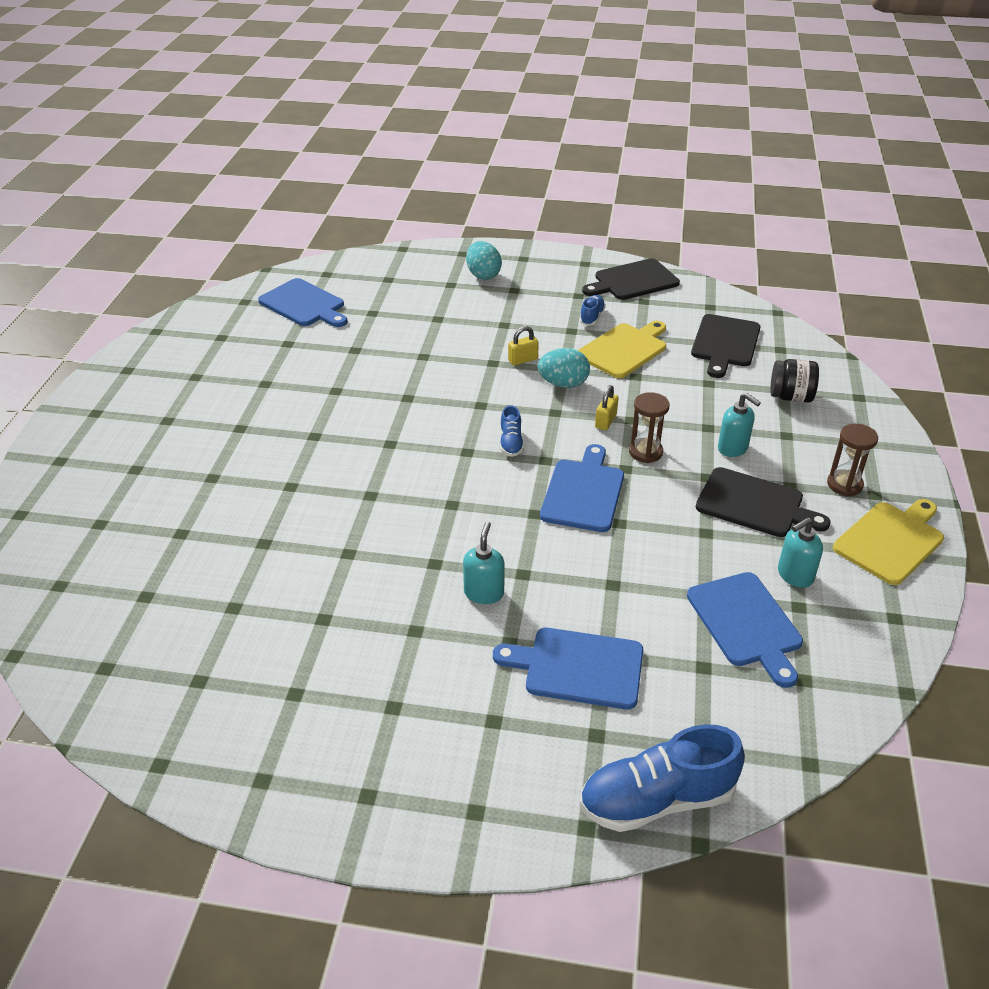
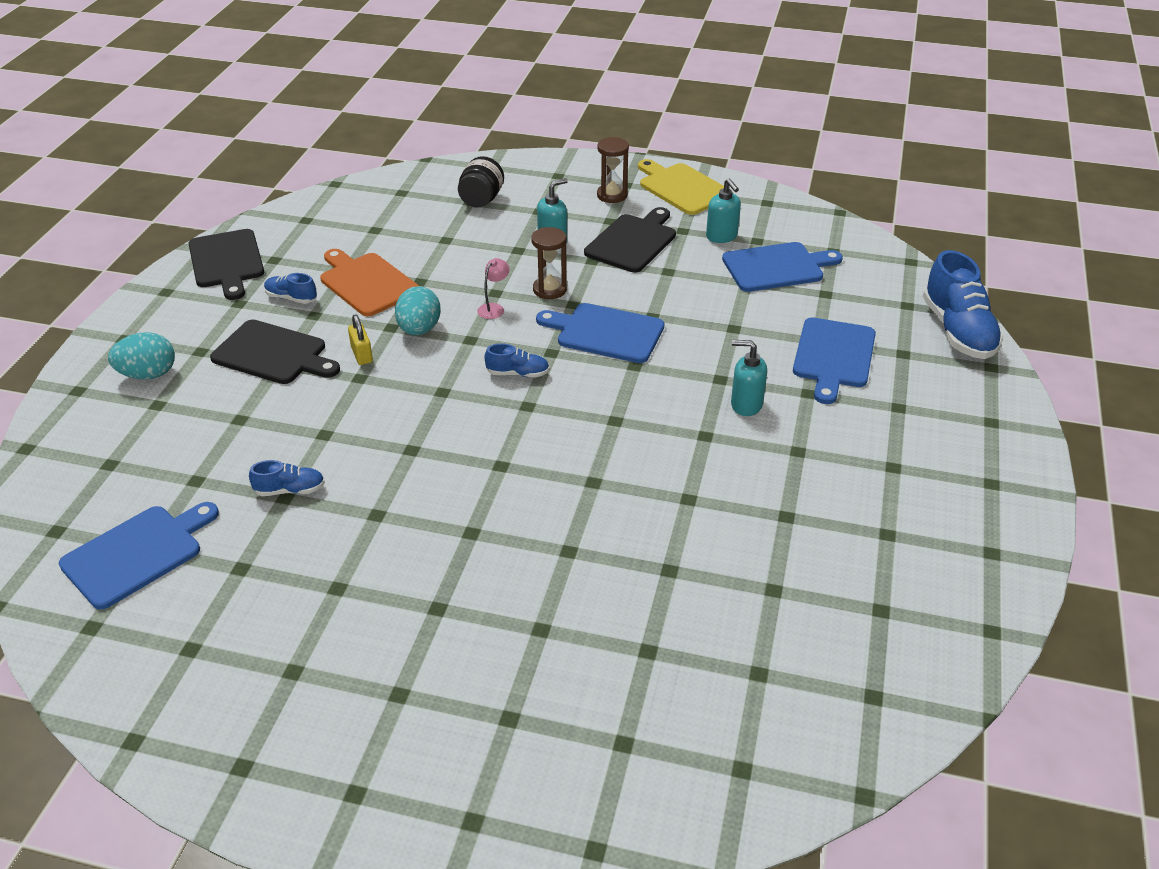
camera: 85 degrees left, 0 degrees up
(362, 350) = (290, 490): none -> blue shoe
(605, 421) = (494, 308): yellow padlock -> pink lamp
(624, 349) = (367, 283): yellow cutting board -> orange cutting board
(725, 343) = (379, 221): black cutting board -> black cutting board (273, 354)

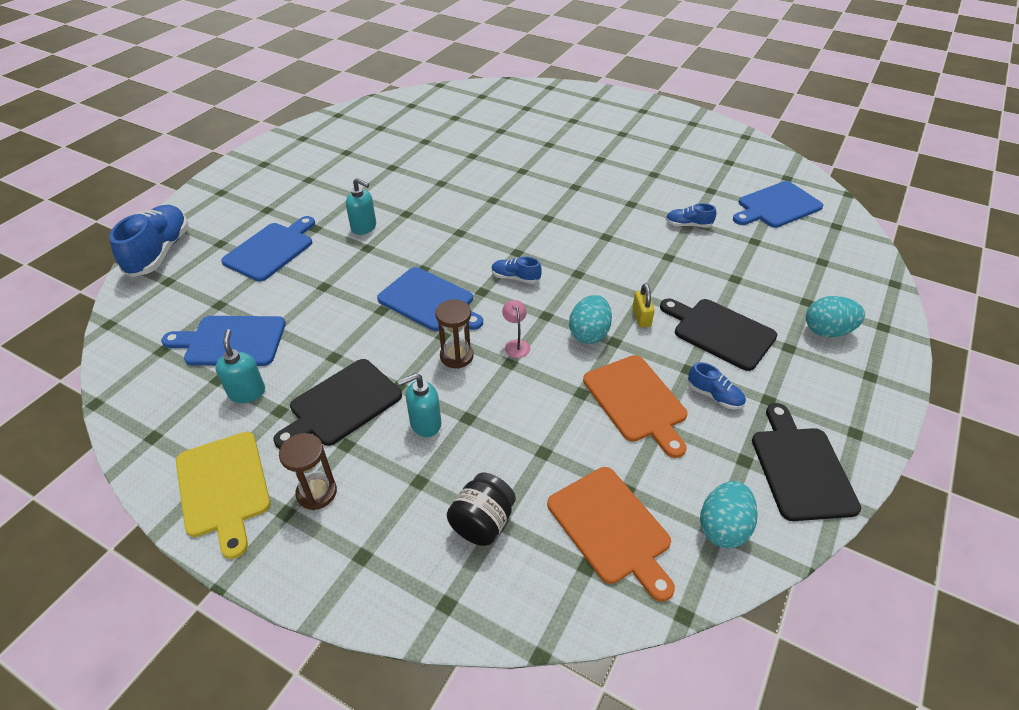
camera: 165 degrees left, 5 degrees up
(301, 222) = (723, 527): none -> turquoise egg
(385, 210) = (611, 528): none -> orange cutting board
(494, 308) = (516, 344): pink lamp -> pink lamp turned 120 degrees clockwise

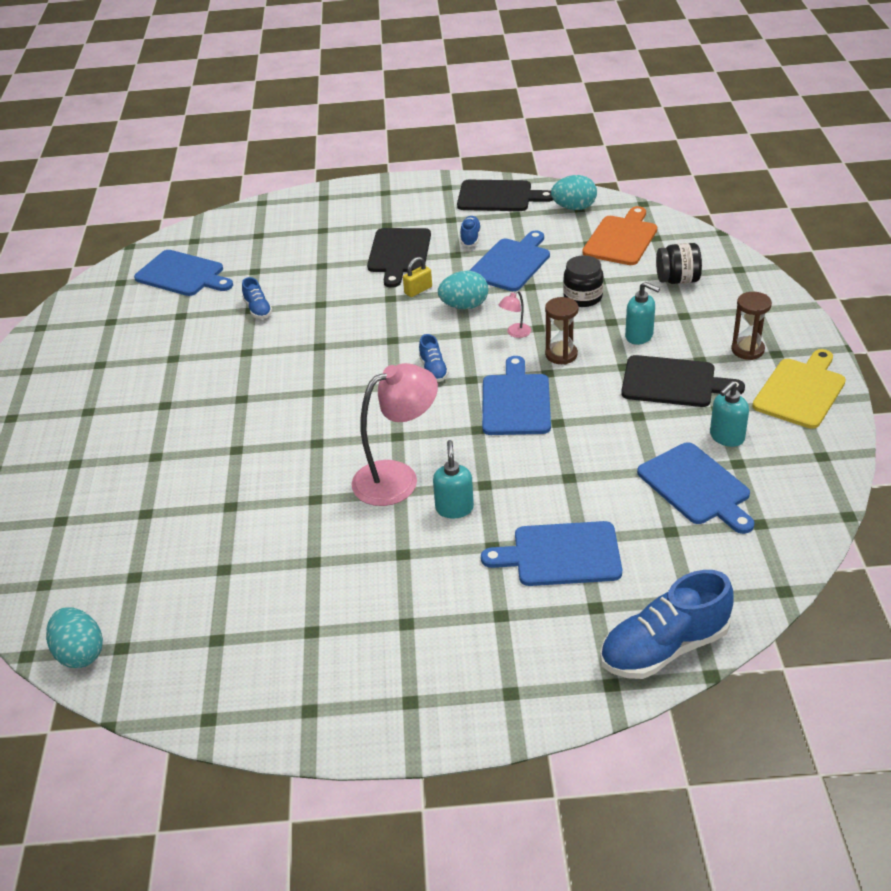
camera: 120 degrees left, 5 degrees down
(419, 217) = (397, 478): none -> pink lamp
(526, 421) = (582, 297): none -> black jar
(636, 401) = (511, 263): orange cutting board -> blue cutting board
(800, 468) = (498, 196): black cutting board -> black cutting board turned 135 degrees counterclockwise
(827, 331) = (351, 215): turquoise egg -> turquoise egg (80, 653)

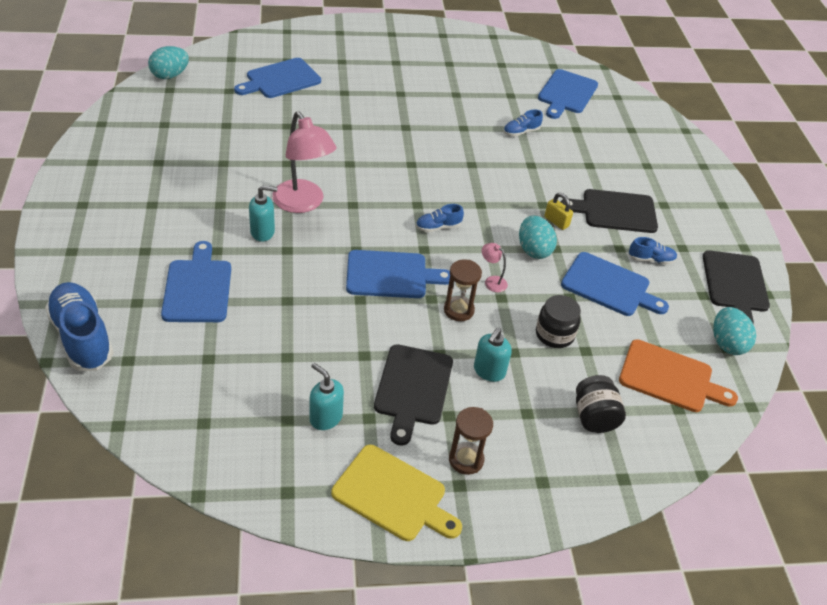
camera: 80 degrees right, 5 degrees up
(696, 487) = (260, 384): blue cutting board -> blue cutting board (280, 79)

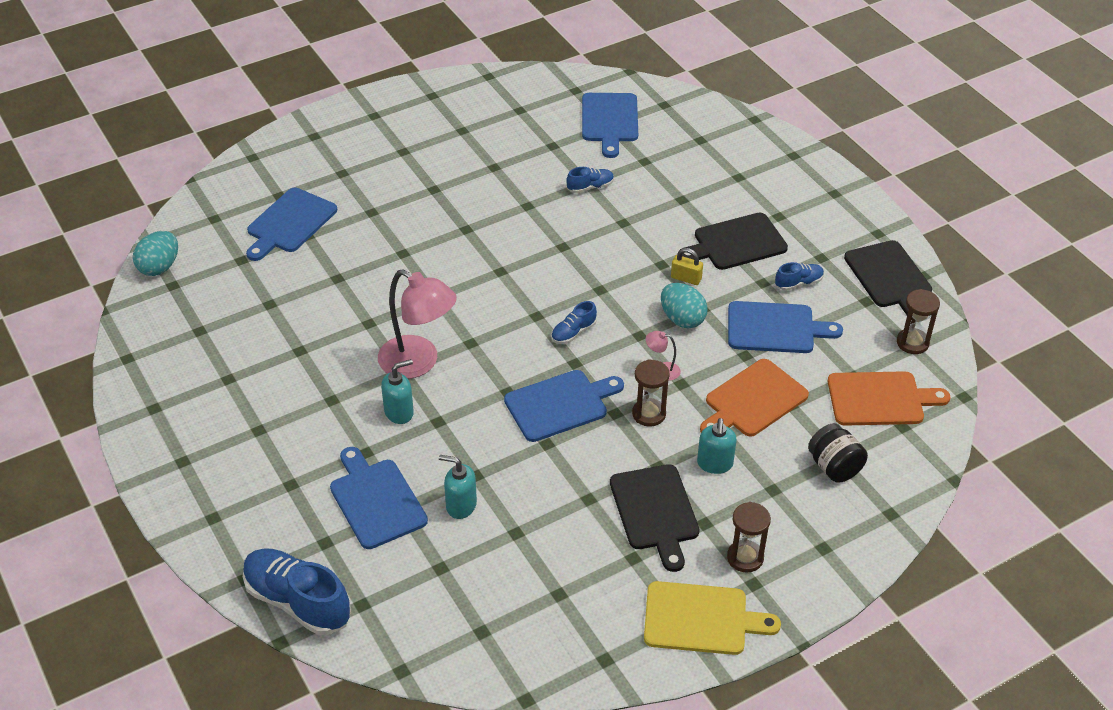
camera: 20 degrees left, 0 degrees up
(325, 417) = (593, 575): turquoise soap dispenser -> turquoise soap dispenser (461, 505)
(521, 132) = (590, 187): blue shoe -> blue shoe turned 150 degrees counterclockwise
(554, 334) = (753, 400): black jar -> orange cutting board
(727, 343) = (912, 343): turquoise egg -> brown hourglass

